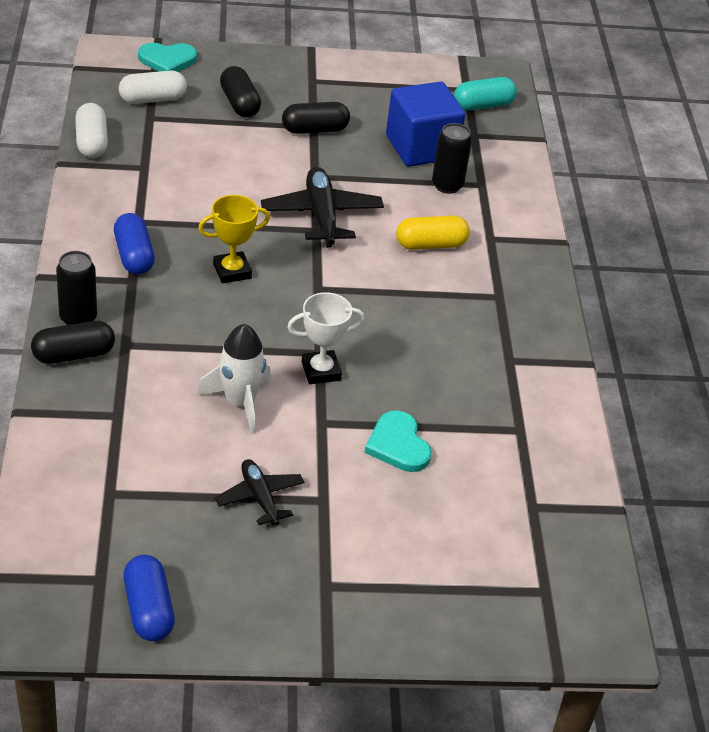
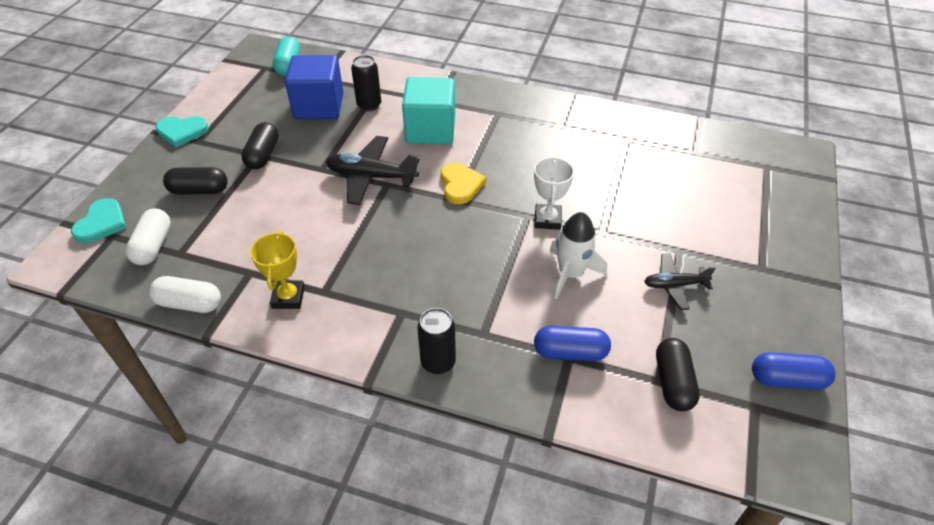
camera: 65 degrees left, 5 degrees up
(73, 355) = (485, 375): black capsule -> black capsule (673, 382)
(134, 256) = (369, 304): blue capsule -> blue capsule (570, 352)
(232, 271) = (416, 244): yellow trophy -> yellow trophy (288, 297)
(345, 288) = (460, 185): none -> yellow heart
(398, 445) = (631, 198): turquoise heart -> turquoise heart (182, 132)
(431, 245) = (430, 130): yellow capsule -> turquoise cube

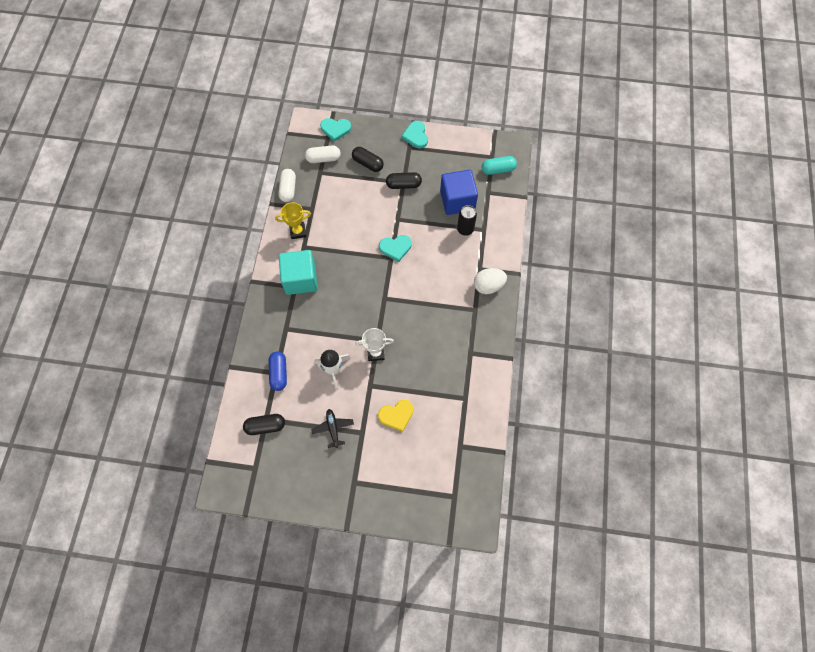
camera: 80 degrees right, 20 degrees up
(199, 190) = (368, 163): black capsule -> black capsule turned 45 degrees counterclockwise
(371, 177) = (395, 248): black plane -> turquoise heart
(430, 130) = (447, 271): turquoise cube -> turquoise cube (300, 279)
(438, 362) = (266, 310): black can -> none
(460, 185) = (397, 299): yellow heart -> yellow heart (396, 415)
(464, 97) = (488, 286): none -> white egg
(787, 379) = (273, 487): blue capsule -> none

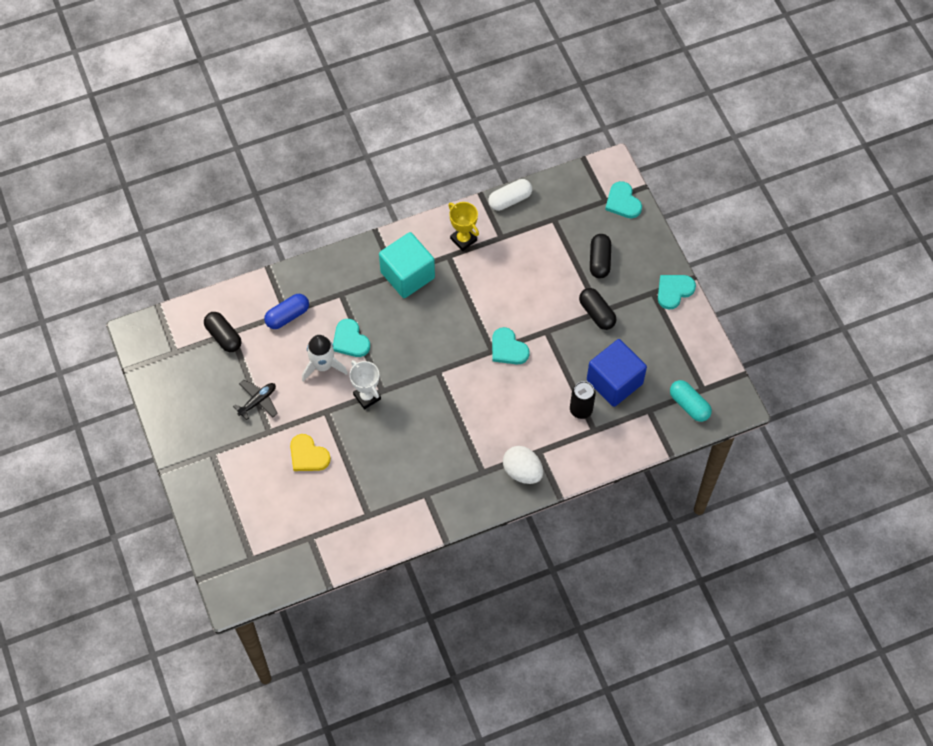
camera: 60 degrees right, 5 degrees down
(323, 159) = (574, 212): white capsule -> none
(325, 341) = (350, 340): none -> turquoise heart

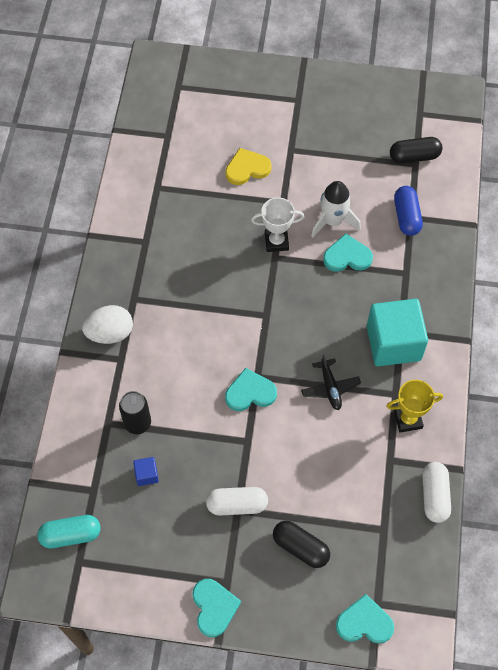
camera: 120 degrees right, 0 degrees up
(258, 401) = (328, 154): black plane -> black plane (330, 387)
(596, 313) = (237, 505): black capsule -> white capsule
(614, 382) = (146, 475): blue cube -> blue cube, size x0.42

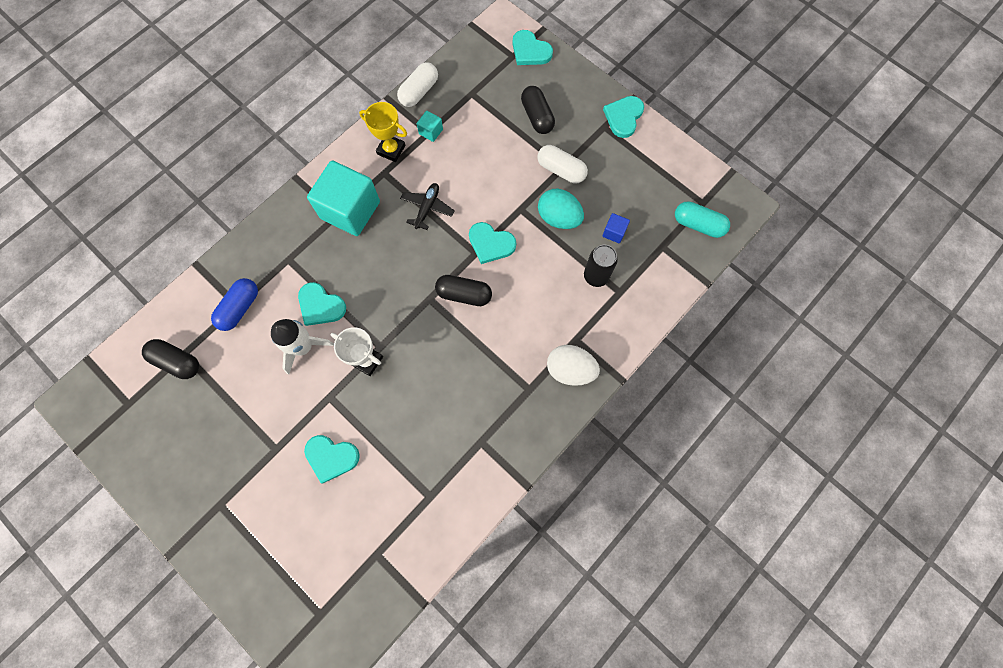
camera: 145 degrees left, 10 degrees up
(206, 455) = (559, 218): none -> turquoise egg
(240, 336) = (464, 294): none -> black capsule
(247, 168) = (331, 457): yellow heart -> turquoise heart
(388, 462) = (431, 131): none -> turquoise cube

